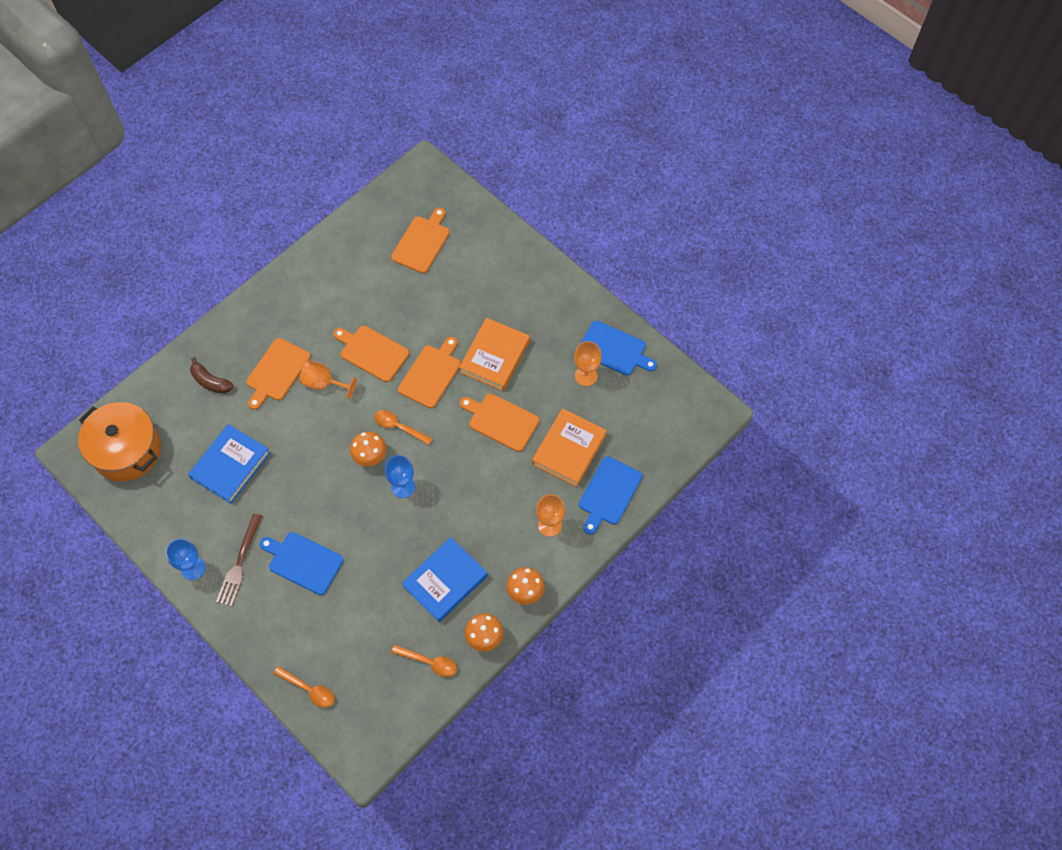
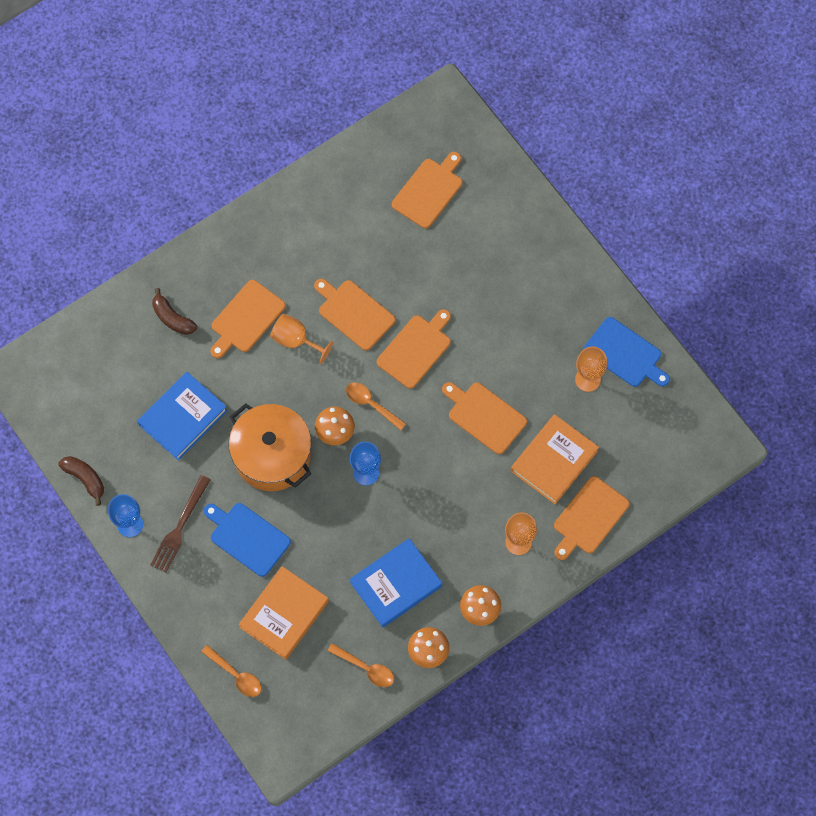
camera: 10 degrees right, 5 degrees up
(127, 450) = (73, 381): orange pot -> orange pot (272, 455)
(147, 534) = (85, 479): none -> brown banana
(495, 356) = (490, 340): orange book -> orange book (284, 614)
(608, 493) = (589, 518): blue cutting board -> orange cutting board

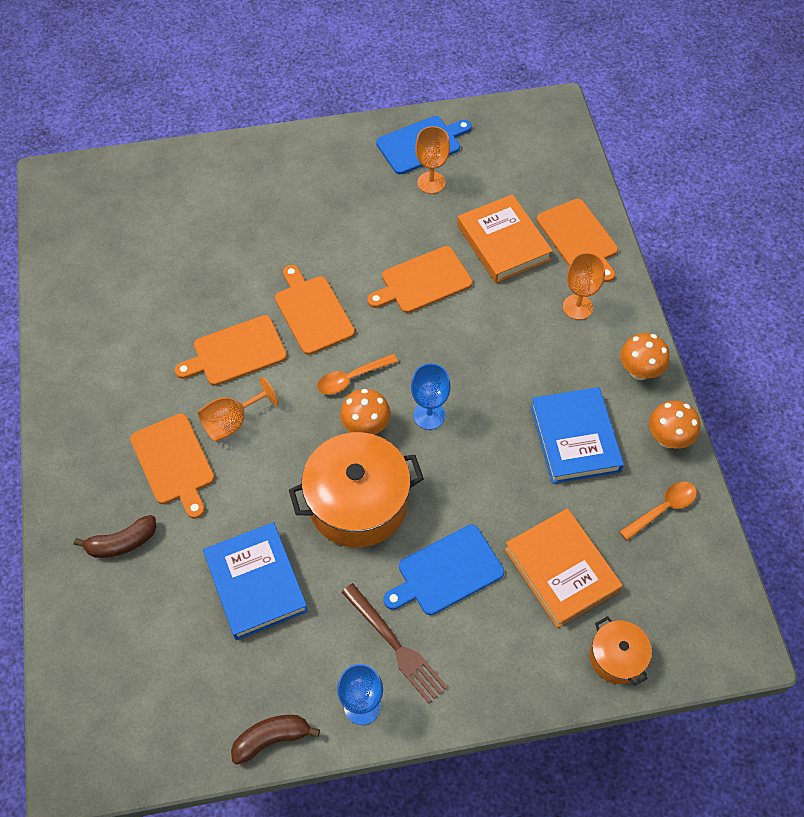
camera: 65 degrees left, 10 degrees down
(236, 675) = (616, 657): orange spoon -> orange pot
(429, 191) = (143, 231): orange cutting board -> none

